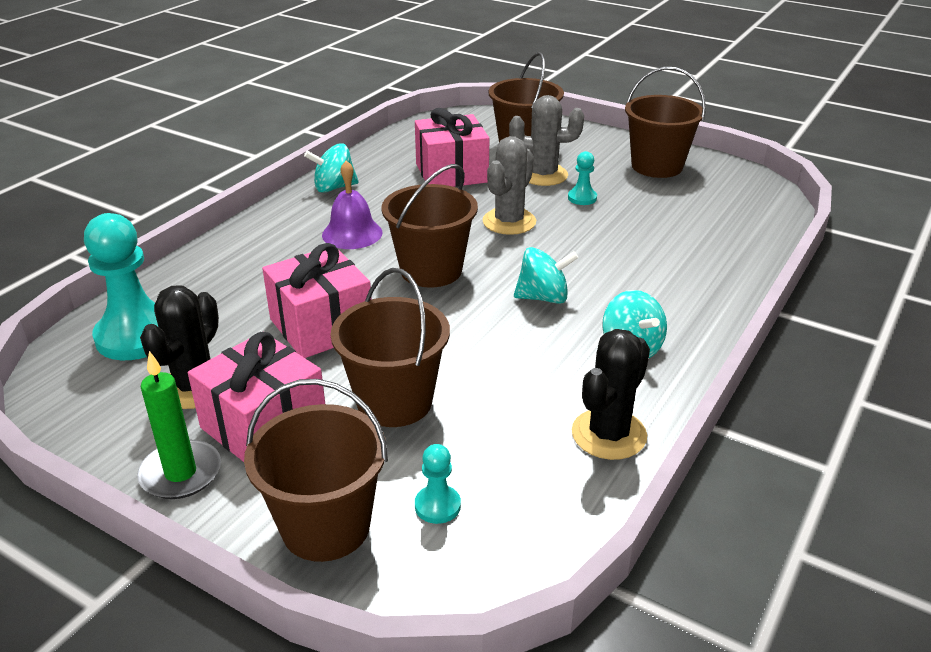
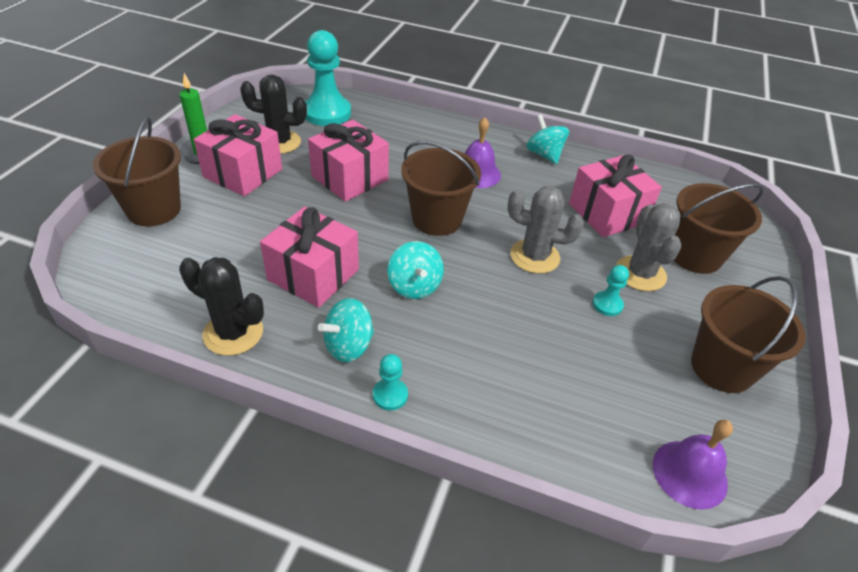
camera: 75 degrees right, 10 degrees up
(394, 402) = (268, 221): brown bucket -> none
(437, 506) = (165, 251): turquoise pawn -> turquoise pawn (390, 395)
(513, 367) = (313, 275): none -> pink gift
(760, 201) = (689, 473): none -> purple bell

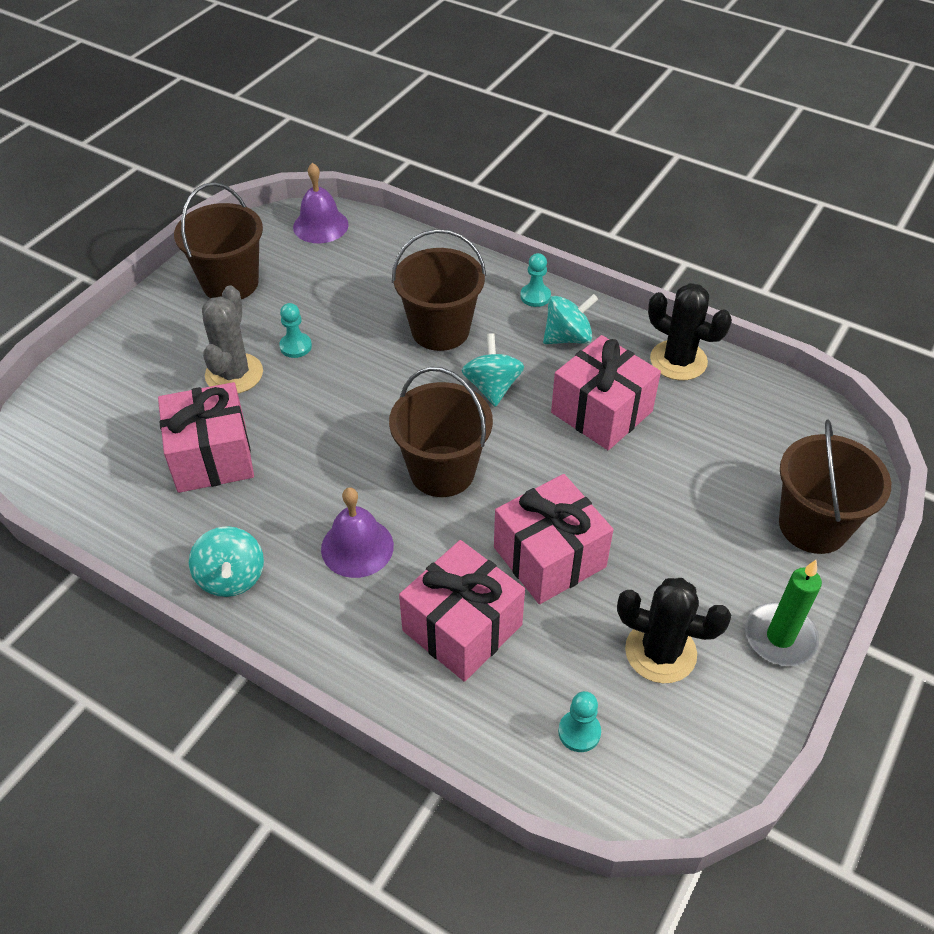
camera: 165 degrees left, 5 degrees up
(243, 173) = (708, 584): pink gift -> pink gift (462, 628)
(327, 113) = (579, 732): turquoise pawn -> turquoise pawn, size x0.46
(534, 256) = (342, 407): grey cactus -> none
(695, 255) = (151, 388): brown bucket -> brown bucket (440, 330)

